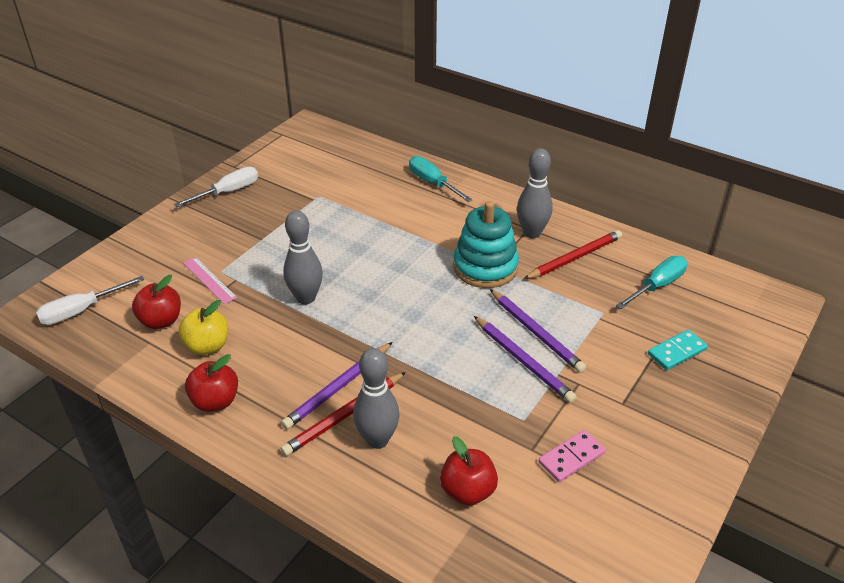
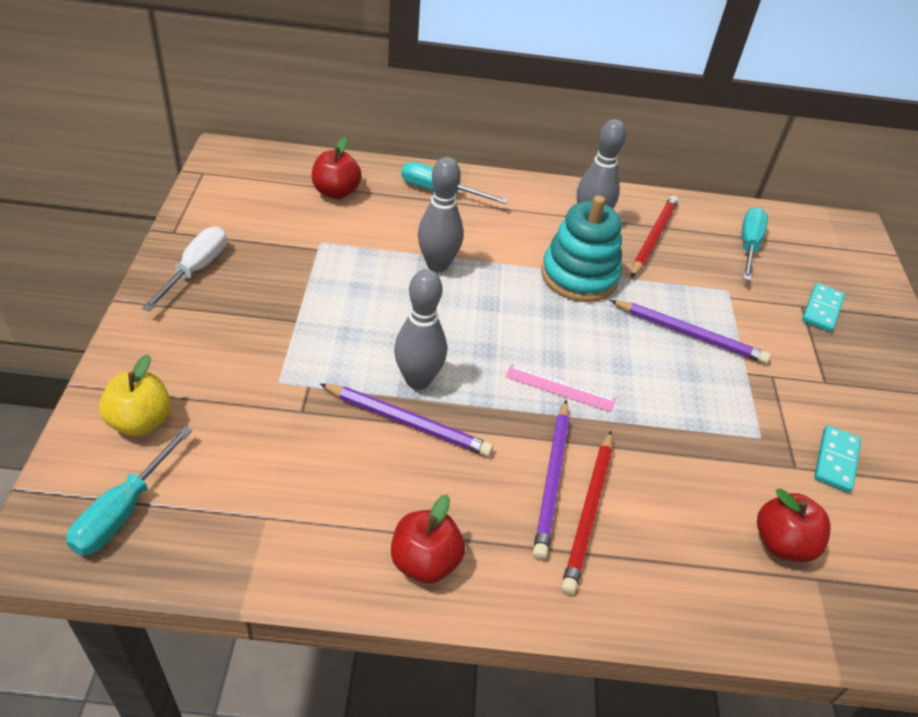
camera: 35 degrees left, 5 degrees up
(81, 311) = (123, 511): white screwdriver -> turquoise screwdriver
(161, 321) = (257, 480): red apple -> red apple (336, 192)
(207, 346) = (350, 491): yellow apple -> yellow apple (141, 421)
(209, 280) = (274, 399): pink ruler -> pink ruler (560, 388)
(377, 440) = (647, 525): grey bowling pin -> grey bowling pin (437, 265)
(523, 361) = (705, 371): purple pencil -> purple pencil (407, 422)
(571, 458) = (835, 460): pink domino -> turquoise domino

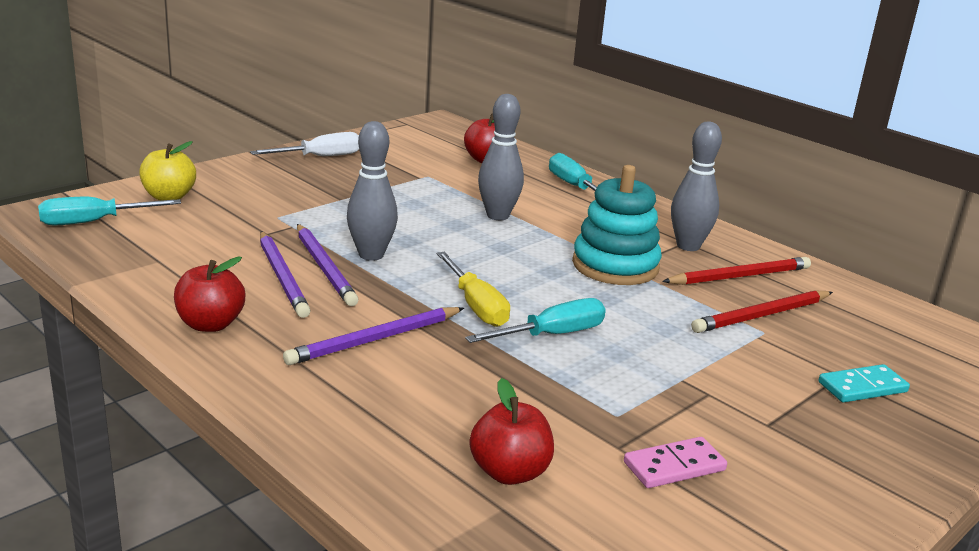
camera: 45 degrees right, 20 degrees down
(560, 388) = (476, 306): pink ruler -> yellow screwdriver
(588, 512) = (370, 367): red pencil -> red pencil (762, 315)
(689, 334) = (663, 335): purple pencil -> purple pencil (282, 277)
(748, 245) = (849, 320): turquoise screwdriver -> turquoise screwdriver (552, 335)
(835, 460) = (674, 466): turquoise domino -> pink domino

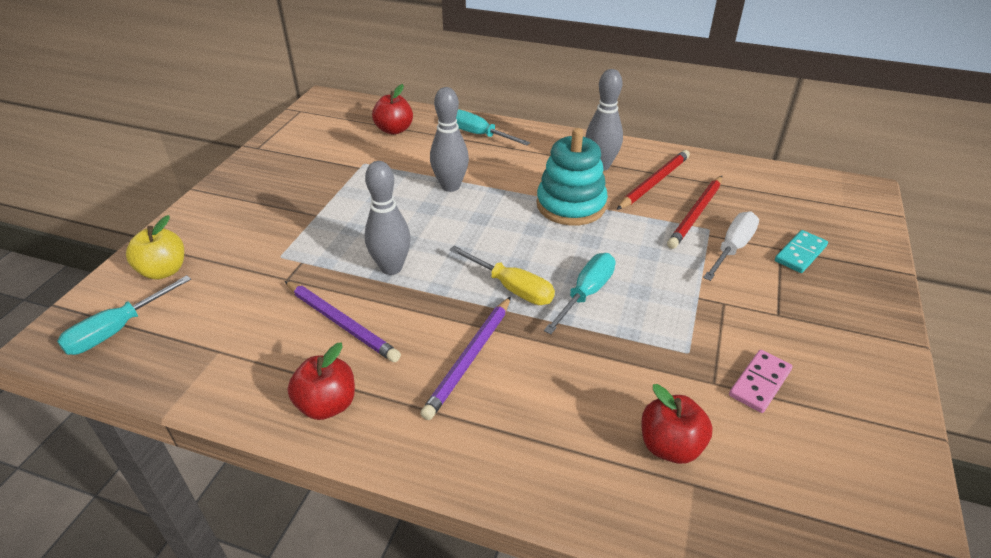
camera: 25 degrees left, 15 degrees up
(320, 157) = (260, 173): white screwdriver -> white screwdriver (732, 248)
(324, 267) = (366, 297): purple pencil -> none

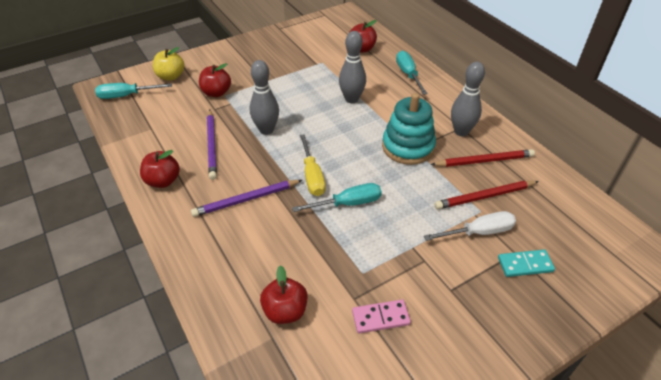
camera: 40 degrees right, 5 degrees up
(264, 258) = (216, 93): none -> red apple

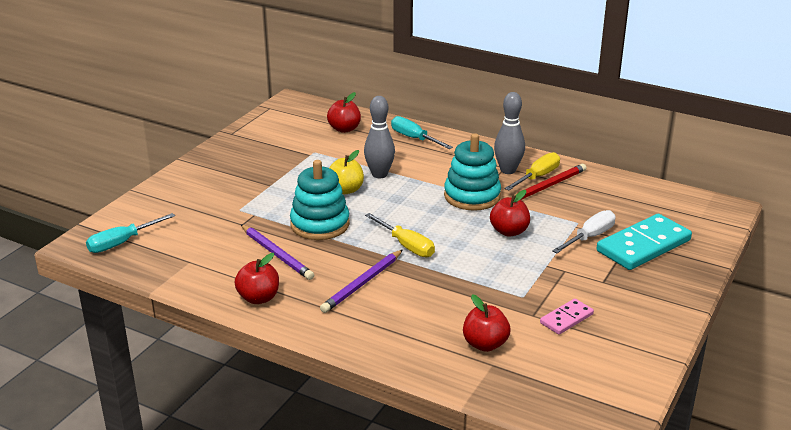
camera: 30 degrees left, 15 degrees down
(171, 76) = (155, 211): yellow apple -> yellow apple (345, 190)
(216, 93) = (227, 210): red apple -> red apple (509, 231)
(266, 130) = (320, 224): grey bowling pin -> turquoise stacking toy
(348, 203) = (461, 254): turquoise screwdriver -> none
(482, 147) = (537, 177): none -> yellow screwdriver
(485, 196) = (572, 211): red pencil -> none
(525, 264) = (643, 246): turquoise domino -> turquoise domino, size x1.94

